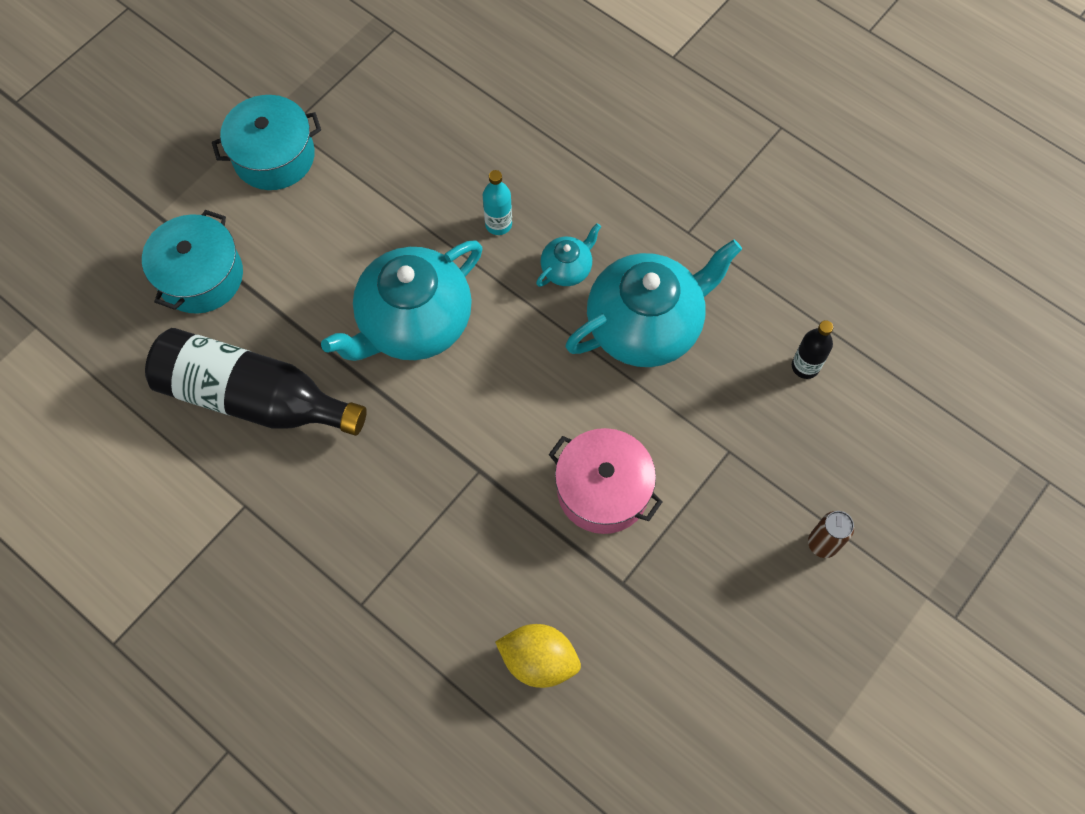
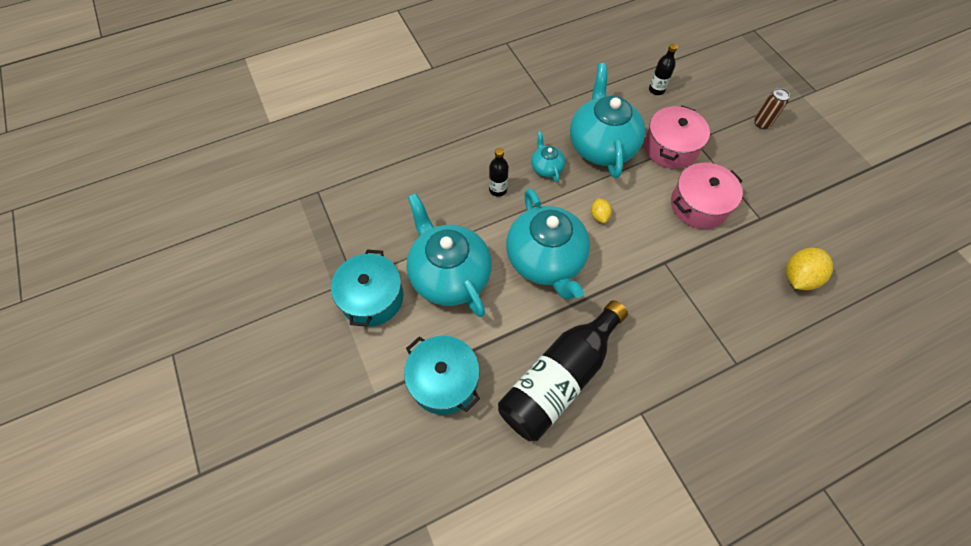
camera: 65 degrees left, 5 degrees down
(341, 223) = (449, 275): none -> turquoise teapot
(498, 224) = (498, 189): turquoise bottle -> black bottle
(517, 363) = (599, 216): none -> yellow lemon
(694, 420) = (670, 148): none -> pink pot

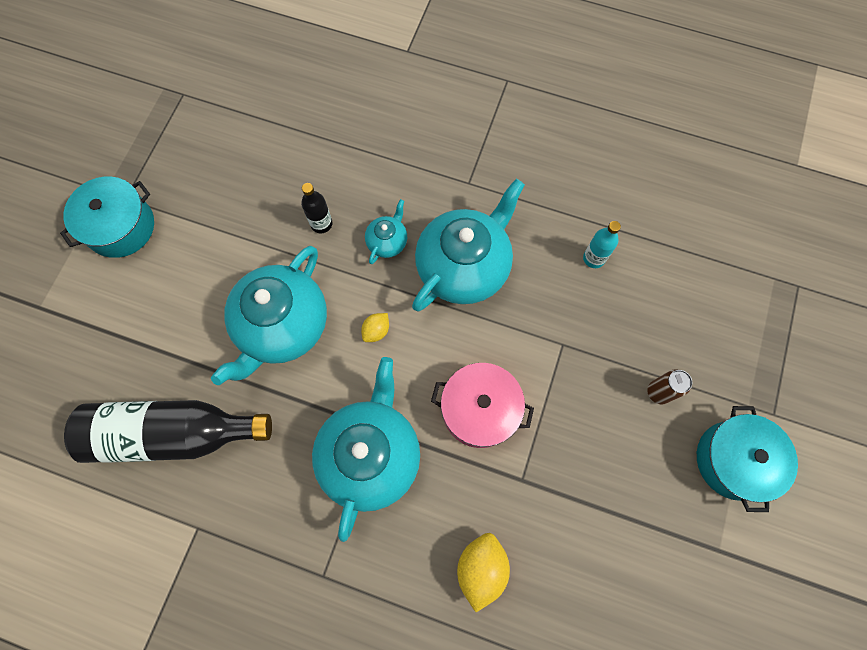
camera: 45 degrees right, 10 degrees up
(444, 381) = (93, 346): turquoise pot -> turquoise pot (734, 460)
(449, 275) = (195, 263): turquoise teapot -> turquoise teapot (370, 454)
(656, 90) = (593, 258): black bottle -> turquoise bottle
(670, 148) = (528, 329): pink pot -> none
(798, 277) = (481, 568): yellow lemon -> yellow lemon turned 75 degrees counterclockwise

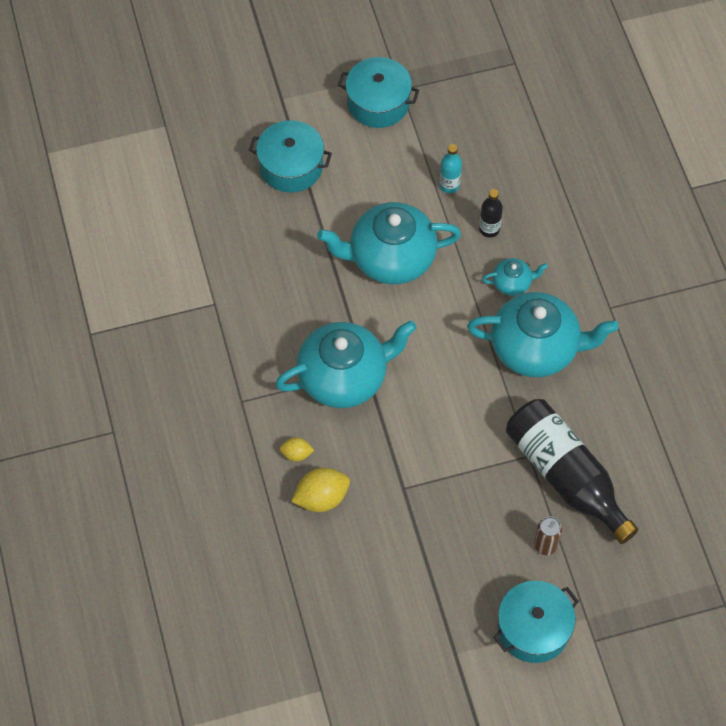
camera: 55 degrees right, 10 degrees down
(115, 348) = (291, 166): none -> turquoise pot
(173, 434) = (262, 244): black bottle -> black bottle (565, 476)
(376, 331) = (436, 321): yellow lemon -> yellow lemon (296, 454)
(479, 409) = (433, 428): pink pot -> none
(593, 258) = (620, 436): turquoise bottle -> turquoise bottle (449, 185)

